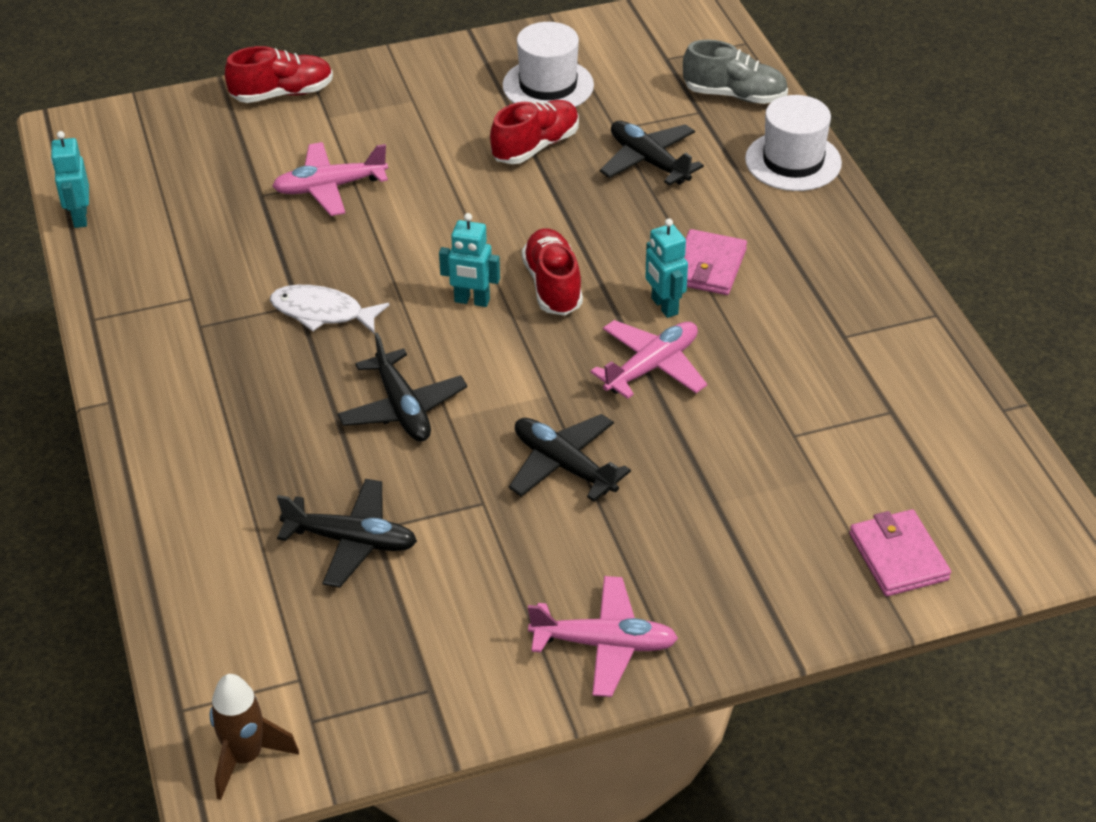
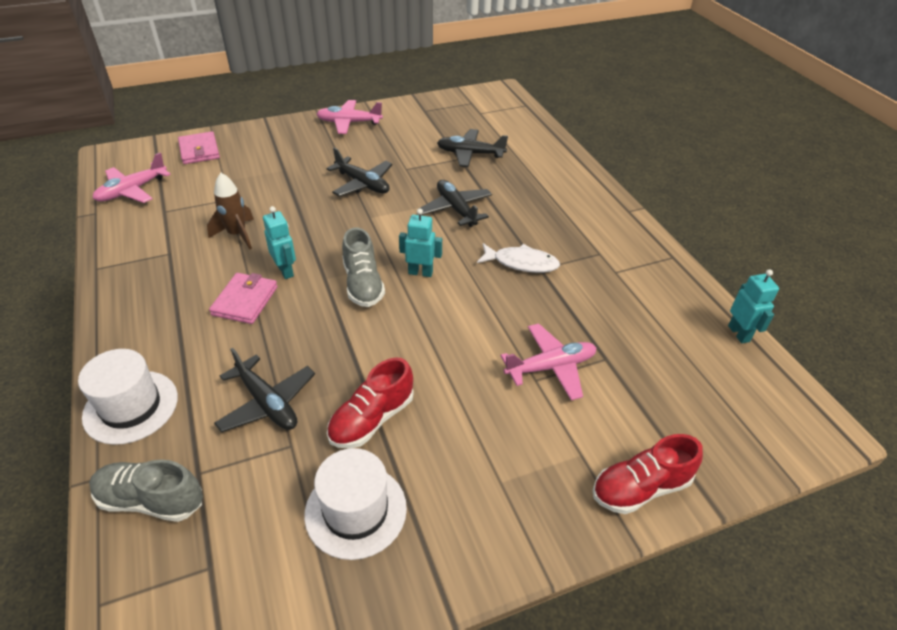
camera: 175 degrees right, 0 degrees up
(245, 757) = (494, 94): brown rocket -> brown rocket (237, 235)
(553, 286) = (363, 284): red shoe -> grey shoe
(652, 367) = (303, 233): pink plane -> pink plane (132, 191)

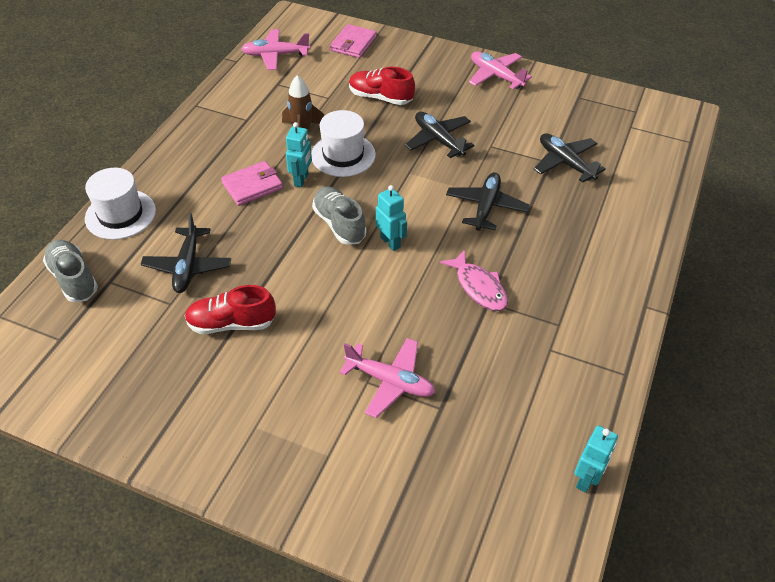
camera: 45 degrees right, 5 degrees up
(356, 510) = (158, 371): white hat -> white hat (343, 155)
(362, 184) = (438, 140): black plane -> black plane turned 150 degrees clockwise
(363, 284) = (339, 224): grey shoe -> grey shoe turned 120 degrees clockwise
(521, 263) = (478, 287): white fish -> pink fish
(640, 488) = (337, 510): red shoe -> red shoe (380, 97)

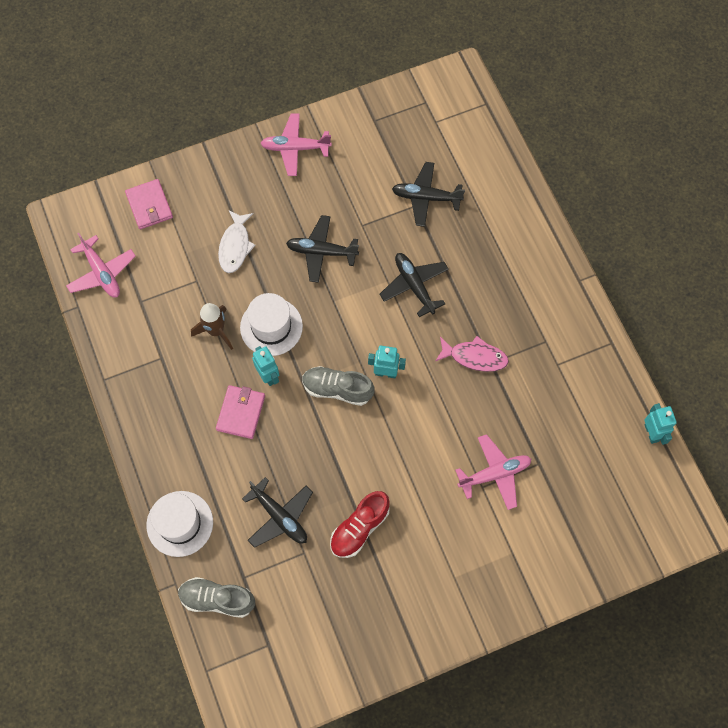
camera: 45 degrees left, 20 degrees up
(275, 55) = (102, 273): pink plane -> pink plane turned 75 degrees counterclockwise
(380, 97) = (235, 246): red shoe -> white fish

